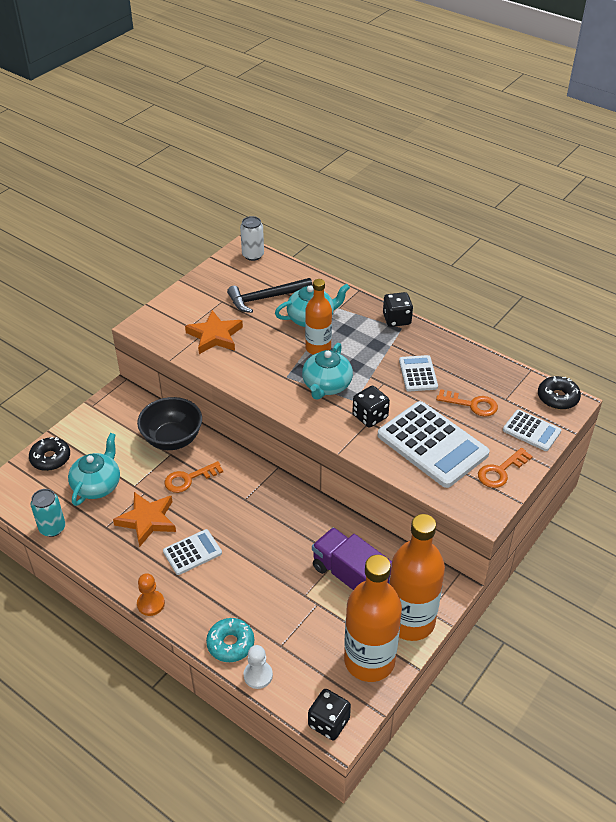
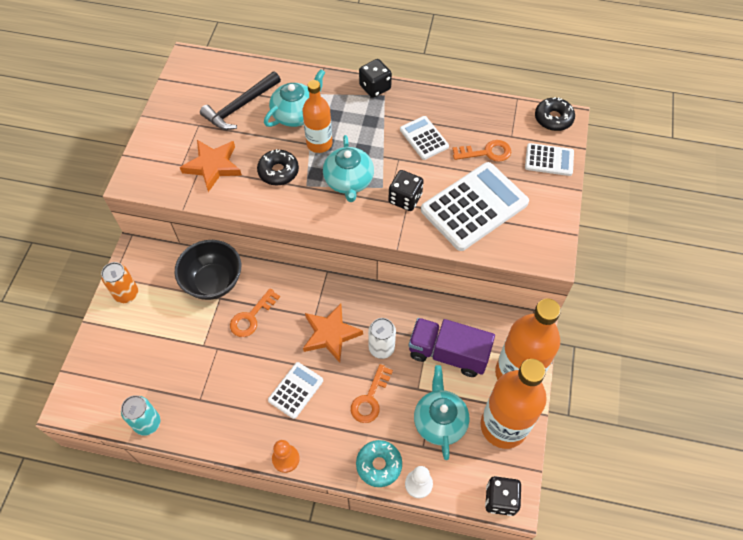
camera: 25 degrees left, 15 degrees up
(50, 458) = (103, 350): black donut -> black donut (278, 171)
(95, 422) = (126, 294): none -> orange can
(97, 485) = (166, 359): turquoise teapot -> turquoise teapot (439, 421)
(147, 520) = (235, 376): orange star -> orange star (330, 334)
(253, 255) = (201, 63): white can -> white can (381, 348)
(432, 445) = (474, 207): white calculator -> white calculator turned 60 degrees counterclockwise
(500, 471) = (544, 210): orange key -> orange key (370, 398)

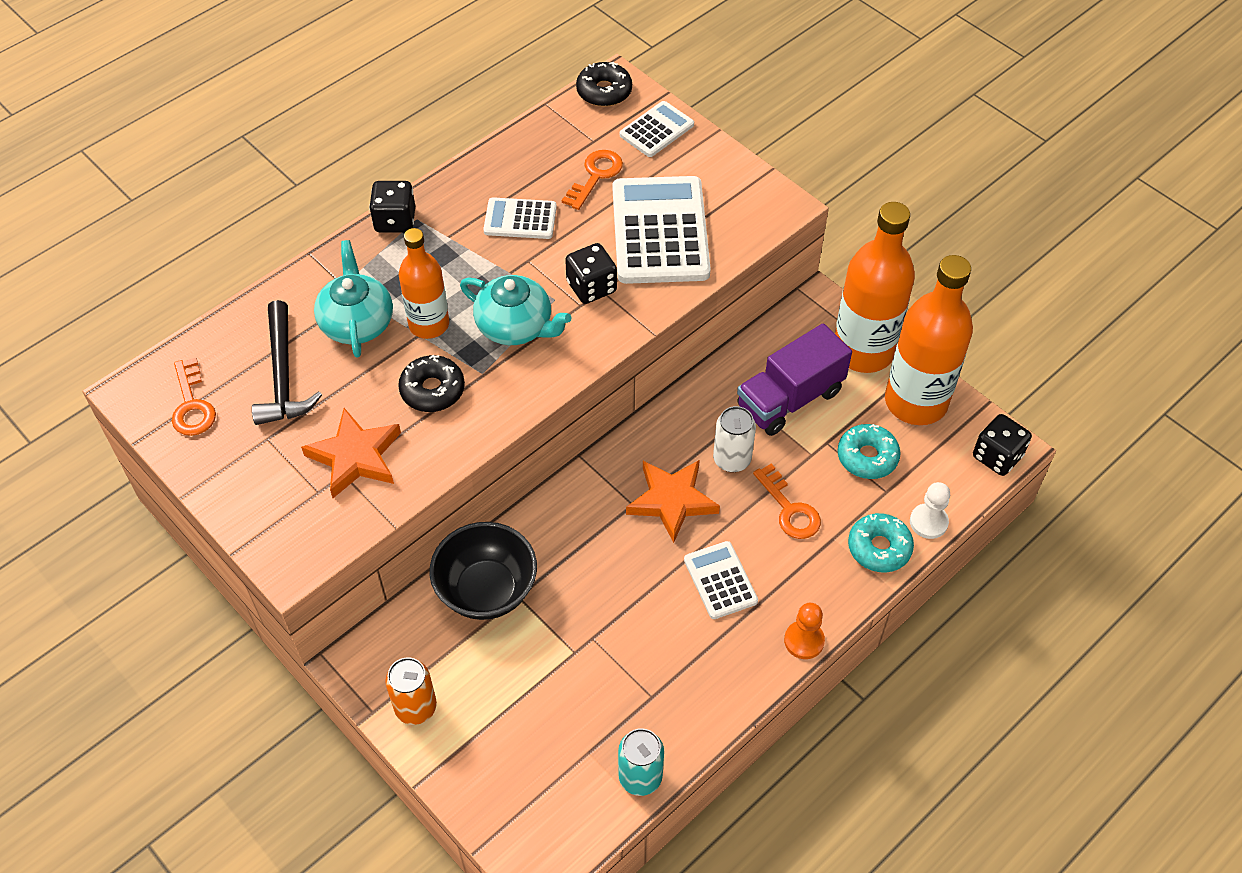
camera: 55 degrees left, 5 degrees down
(251, 317) = (577, 574): orange key -> orange key (192, 404)
(439, 421) = (867, 457): turquoise teapot -> turquoise donut

